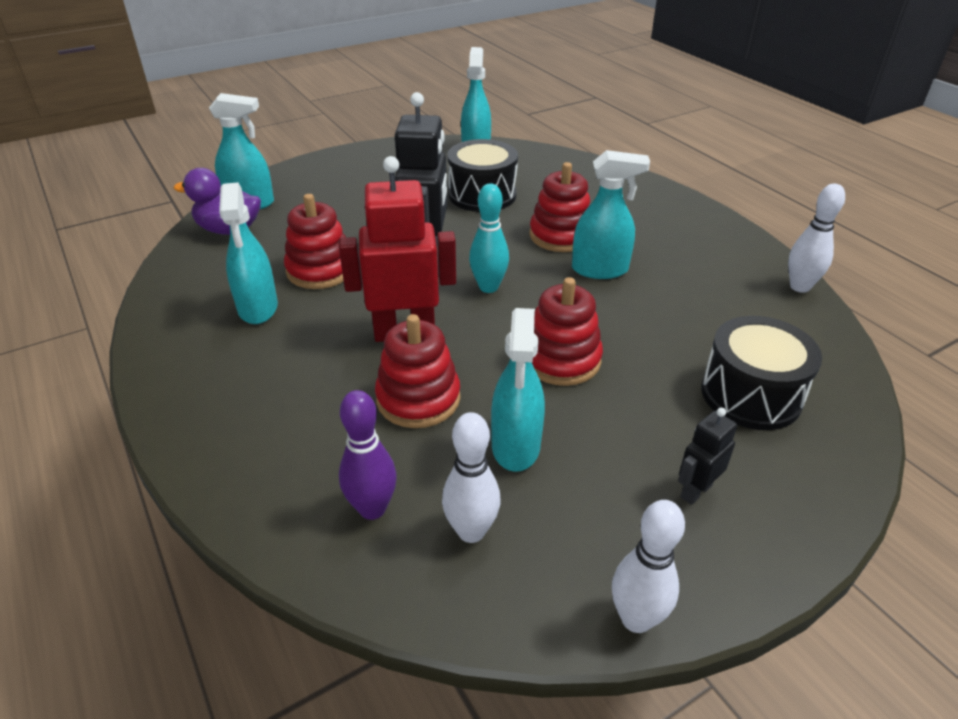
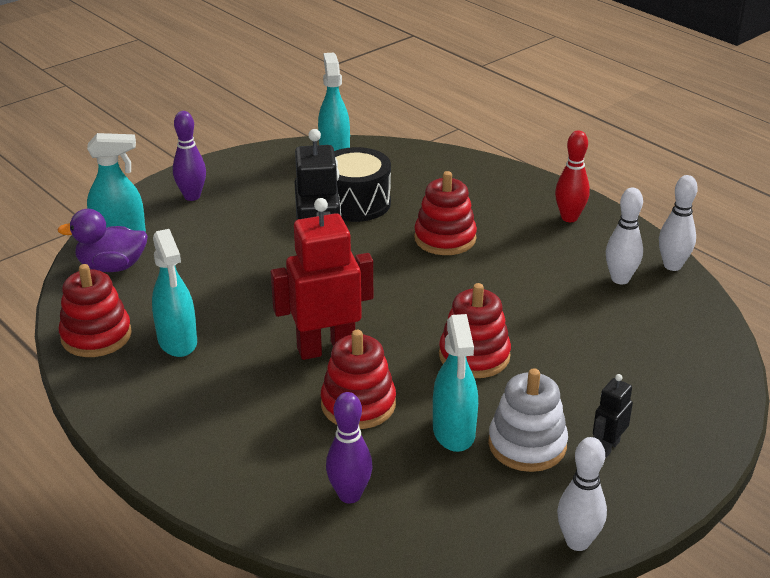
camera: 10 degrees left, 5 degrees down
(320, 270) = (223, 298): red stacking toy -> red stacking toy (96, 336)
(330, 175) = (192, 196): none -> purple bowling pin
(471, 531) = (436, 500): white bowling pin -> white bowling pin (620, 279)
(488, 287) = (390, 297): turquoise bowling pin -> none
(598, 473) = (527, 444): none -> white stacking toy
(600, 269) = (490, 268): turquoise spray bottle -> none
(694, 228) = (569, 218): none -> red bowling pin
(751, 395) = (641, 366): black drum -> none

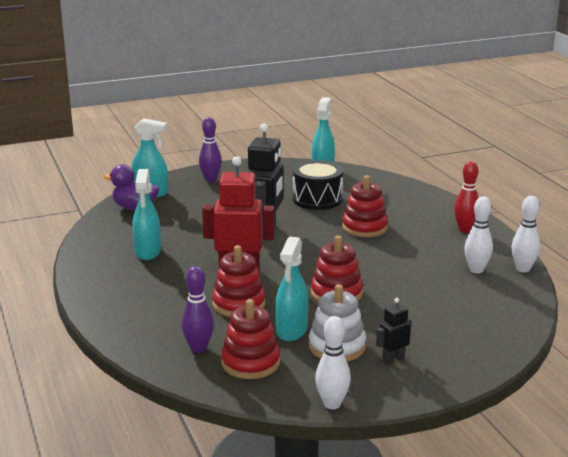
camera: 20 degrees right, 10 degrees down
(96, 336) = (100, 240): red stacking toy -> red stacking toy (250, 363)

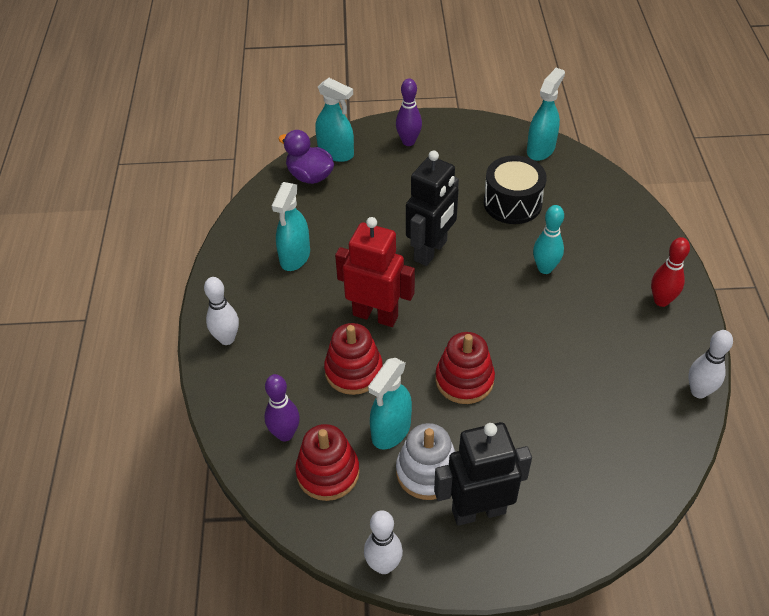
camera: 20 degrees right, 25 degrees up
(364, 227) = (545, 268): red stacking toy -> turquoise bowling pin
(393, 359) = (478, 511): black robot -> black robot, size x2.05
(476, 270) = (641, 379): white bowling pin -> white bowling pin (227, 339)

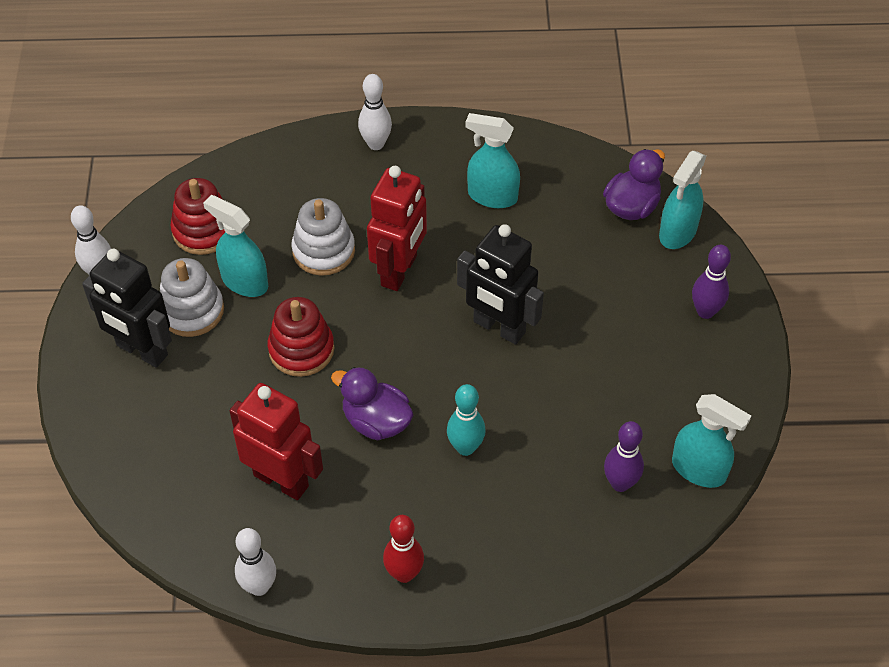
camera: 90 degrees right, 5 degrees up
(285, 434) = (252, 196): purple bowling pin -> purple bowling pin (620, 483)
(353, 371) = (323, 251): red stacking toy -> white stacking toy
(478, 511) = (141, 351): black robot -> black robot turned 135 degrees clockwise
(512, 203) = (585, 423): black drum -> none
(530, 324) = (376, 421): none -> purple duck
(598, 384) = (281, 480): none -> red robot

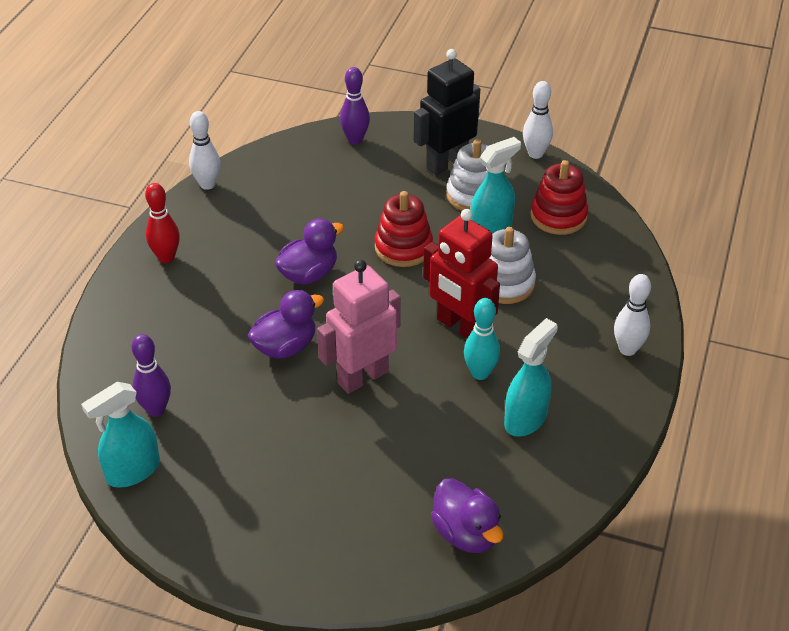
camera: 110 degrees right, 10 degrees down
(281, 480) = (287, 212): red robot -> none
(465, 447) = (252, 320): turquoise bowling pin -> turquoise bowling pin (480, 373)
(488, 404) = (285, 347): none -> purple duck
(499, 327) = (362, 377): black robot -> pink robot
(677, 232) = (413, 562): turquoise spray bottle -> none
(705, 311) = (300, 547): purple bowling pin -> purple bowling pin (355, 140)

